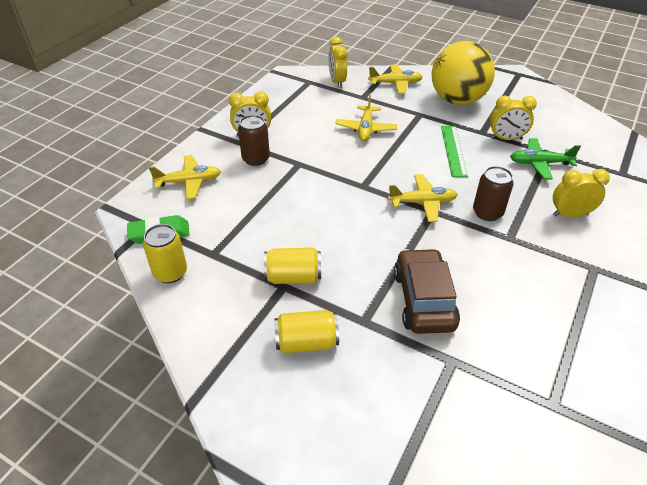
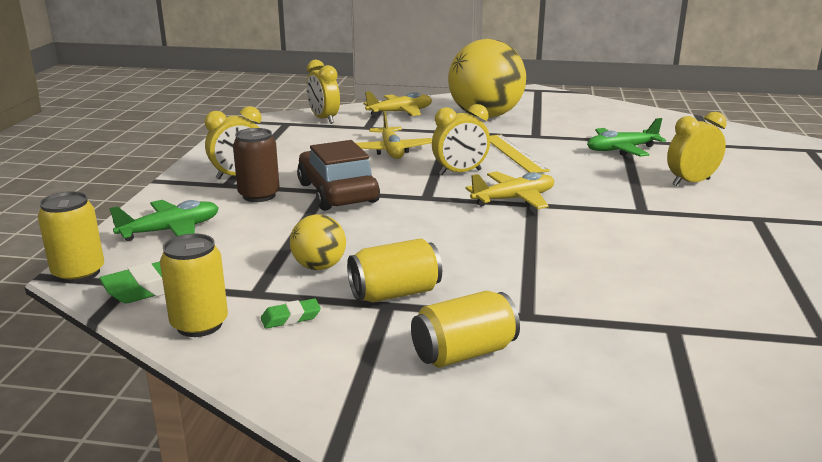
camera: 20 degrees left, 20 degrees down
(124, 209) = (79, 273): none -> yellow can
(189, 182) = (170, 230): yellow plane -> green plane
(222, 281) = (291, 318): none -> green eraser
(260, 239) = (319, 266): none -> yellow ball
(423, 300) = (588, 281): brown car -> brown car (337, 193)
(453, 150) = (515, 153): green ruler -> yellow ruler
(487, 212) = (598, 195): brown can -> none
(506, 139) = (567, 137): yellow clock -> yellow clock (460, 172)

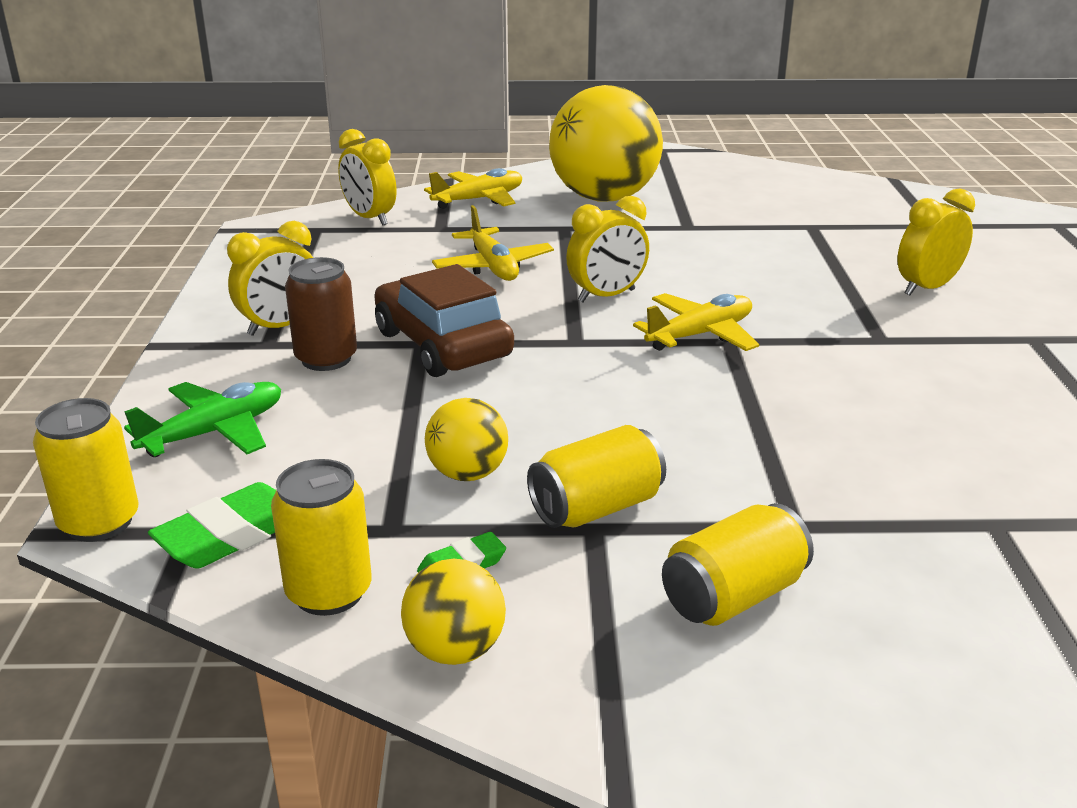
camera: 10 degrees left, 5 degrees up
(264, 364) = (455, 650): none -> yellow ball
(515, 153) = (671, 258): yellow ruler -> none
(621, 150) = (814, 242): green plane -> none

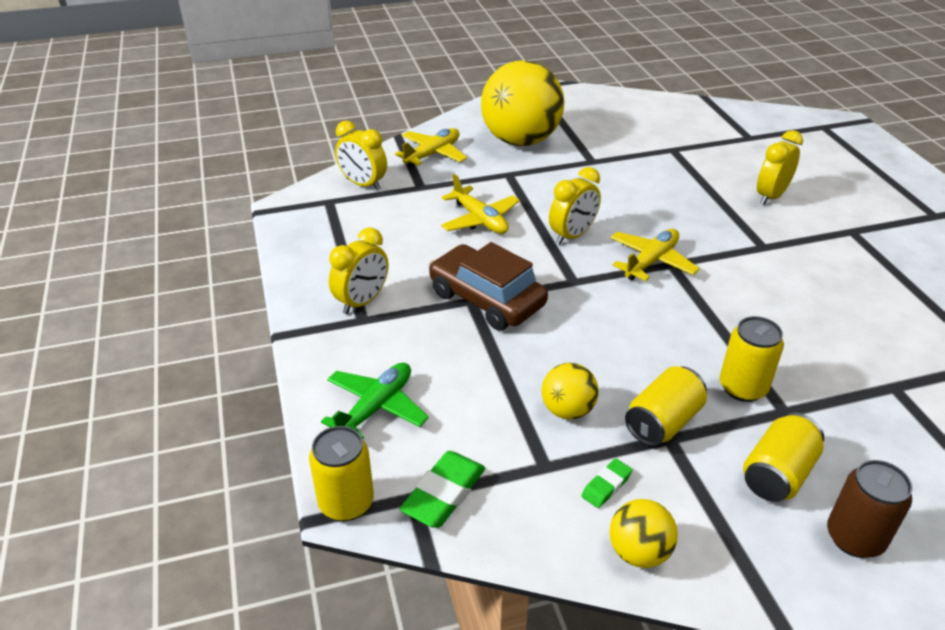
camera: 15 degrees left, 10 degrees up
(326, 359) = (413, 326): brown can -> brown can (854, 538)
(329, 592) = (536, 526): yellow can -> yellow can (742, 388)

